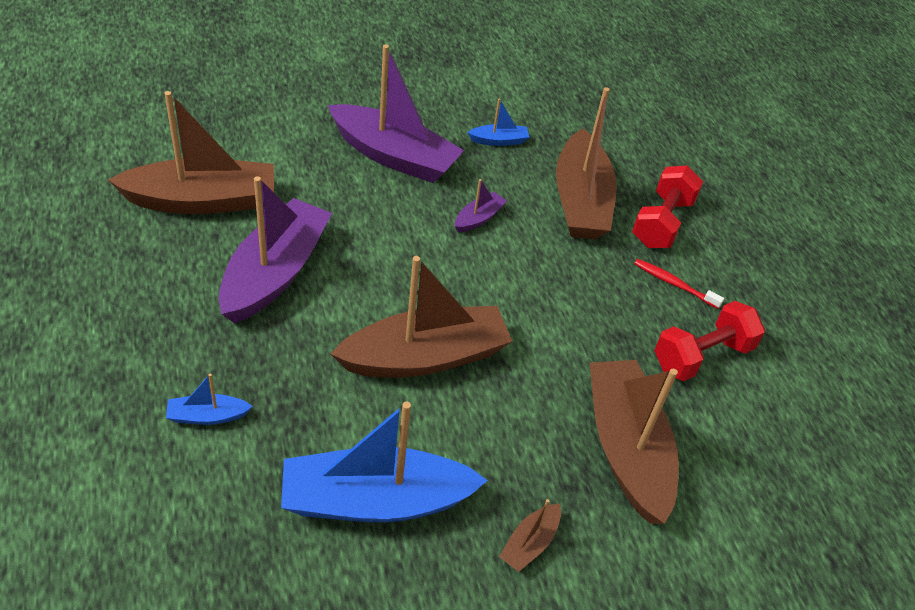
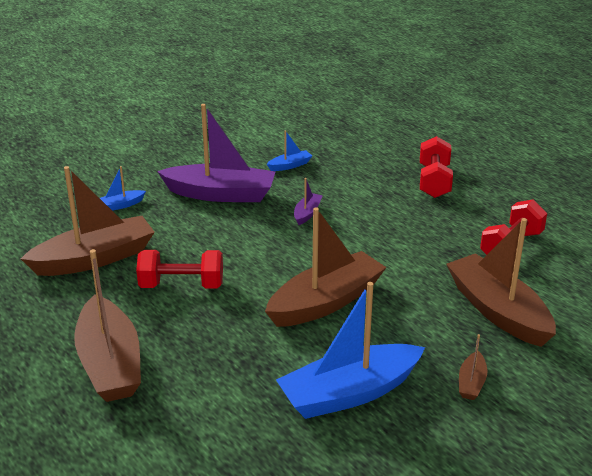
camera: 15 degrees left, 15 degrees down
(207, 416) = (192, 384): blue boat -> blue boat (119, 205)
(275, 272) = (181, 285): purple boat -> red dumbbell
(581, 201) = (371, 184): brown boat -> brown boat (110, 363)
(674, 284) = (466, 213): red toothbrush -> none

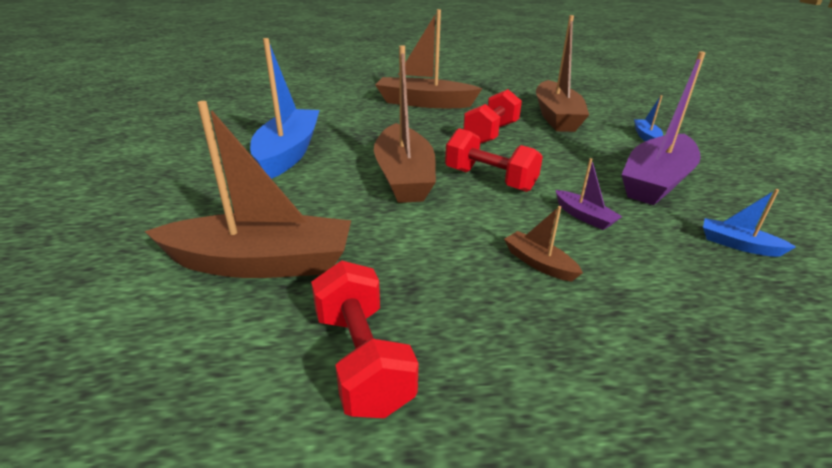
camera: 120 degrees right, 0 degrees up
(290, 165) = (738, 245): blue boat -> blue boat turned 120 degrees clockwise
(434, 181) = (648, 382): red dumbbell -> red dumbbell (489, 180)
(471, 383) = (211, 200): brown boat -> brown boat (538, 263)

